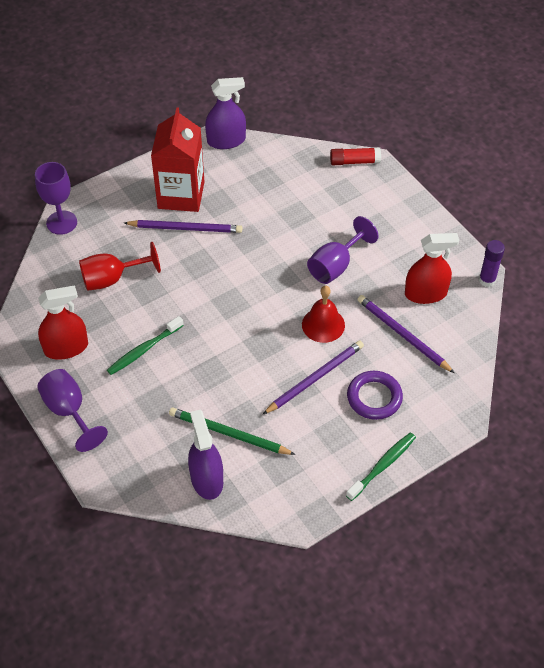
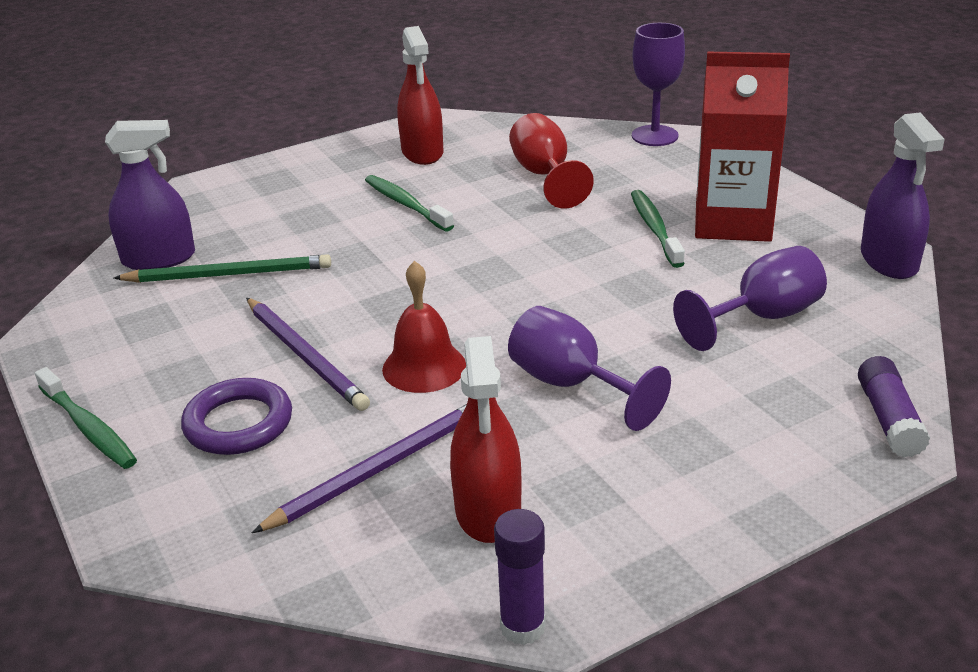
camera: 95 degrees right, 20 degrees down
(69, 411) = (317, 160): purple goblet -> purple goblet (762, 317)
(185, 228) = (655, 228): purple pencil -> green toothbrush
(228, 433) = (229, 274): green pencil -> green pencil turned 60 degrees clockwise
(354, 161) = (889, 419): red glue stick -> purple glue stick

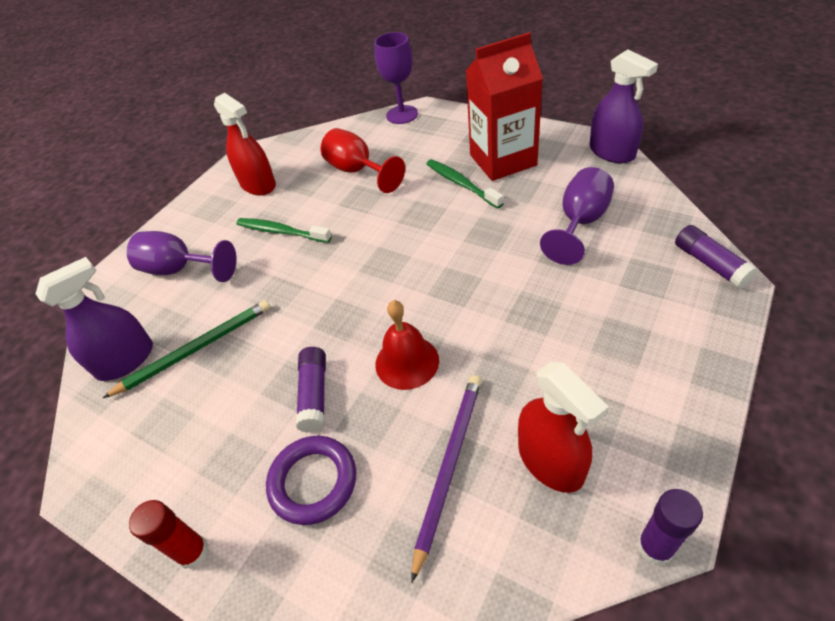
camera: 25 degrees left, 15 degrees up
(88, 428) = (193, 552): green toothbrush -> red glue stick
(305, 356) = (314, 395): purple pencil -> purple glue stick
(571, 385) = (514, 329): purple goblet -> purple goblet (180, 269)

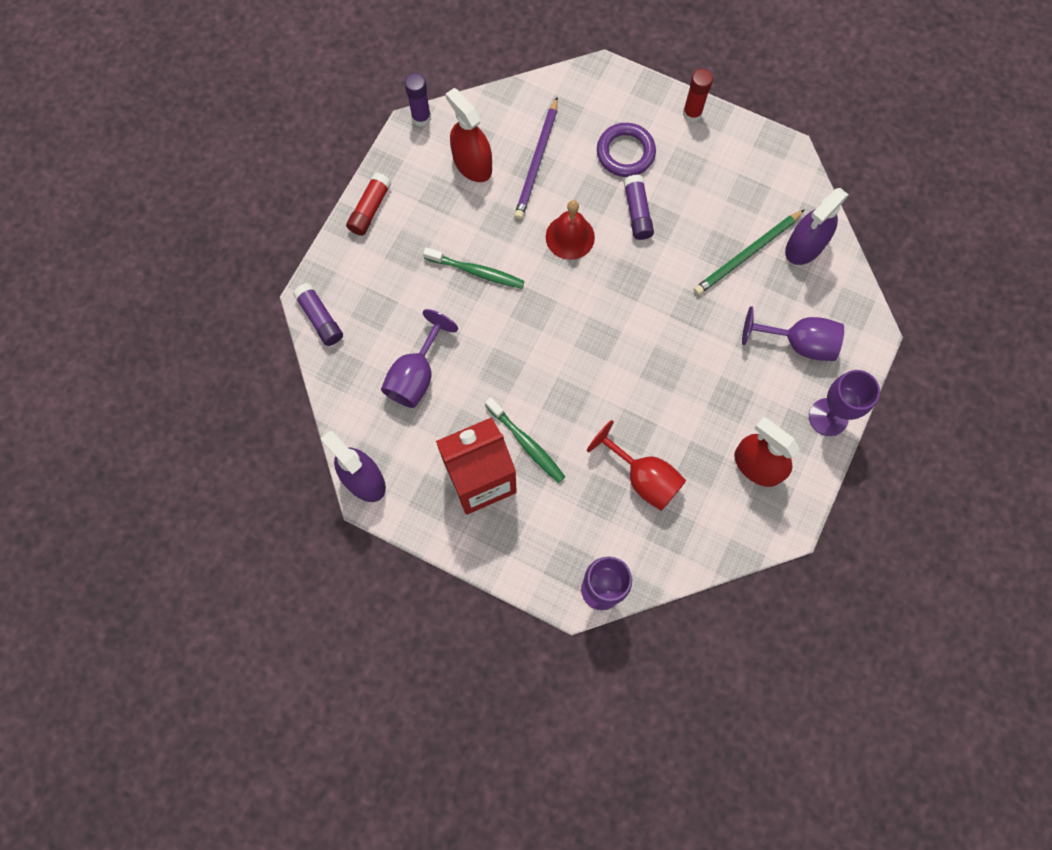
camera: 170 degrees right, 25 degrees up
(182, 218) = (828, 417): none -> purple goblet
(281, 232) = (709, 387): green toothbrush -> green toothbrush (476, 271)
(693, 390) = (370, 209): none -> red glue stick

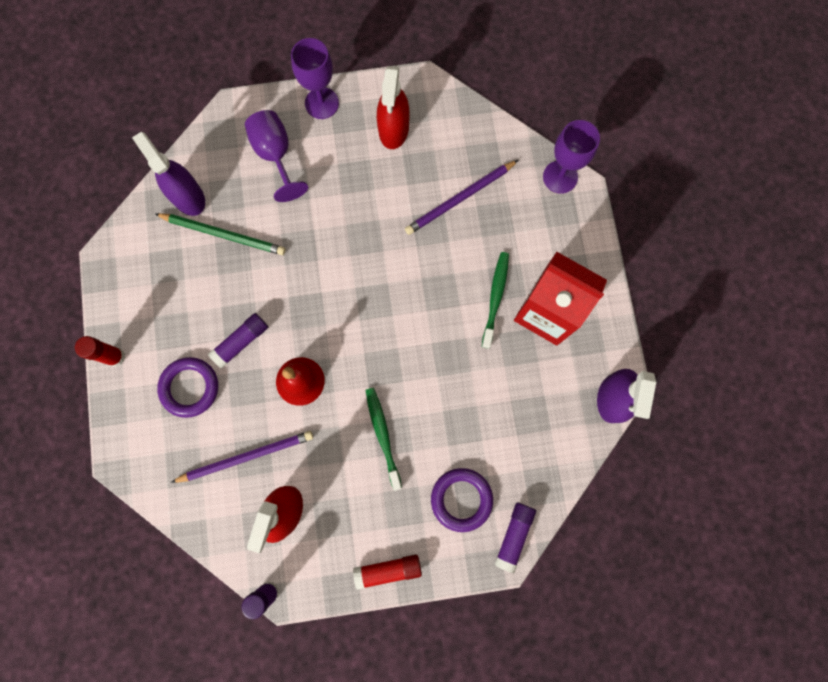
camera: 125 degrees left, 5 degrees up
(379, 298) = (461, 499): none -> purple ring
(416, 375) = (504, 419): purple goblet -> none
(643, 478) = (459, 199): red goblet -> purple pencil
(805, 246) = (188, 196): purple spray bottle -> purple spray bottle turned 135 degrees counterclockwise

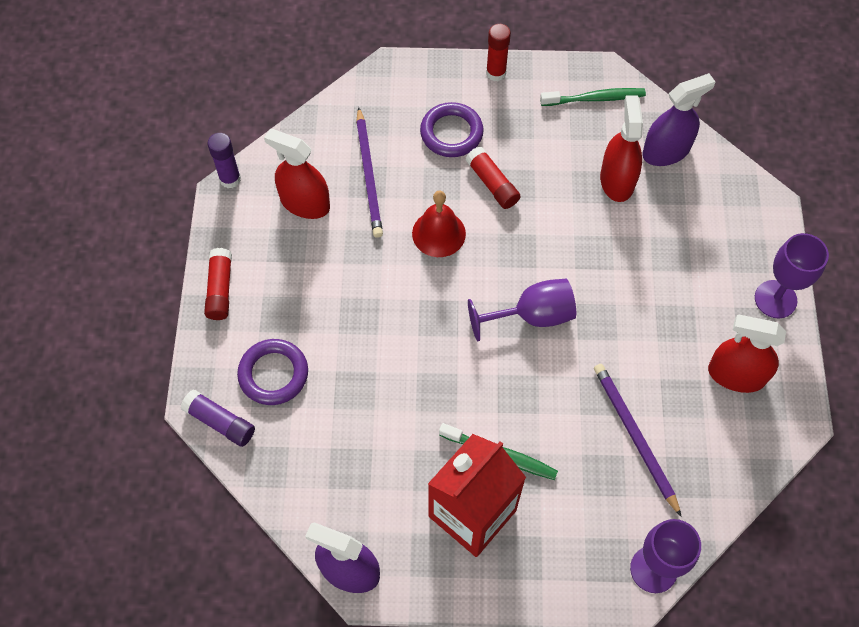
camera: 100 degrees right, 15 degrees down
(224, 235) = (617, 180): green pencil -> red spray bottle
(241, 342) = (492, 183): purple glue stick -> red glue stick
(276, 155) = (710, 242): purple goblet -> purple goblet (532, 316)
(382, 435) = (362, 305): green toothbrush -> green toothbrush (595, 98)

